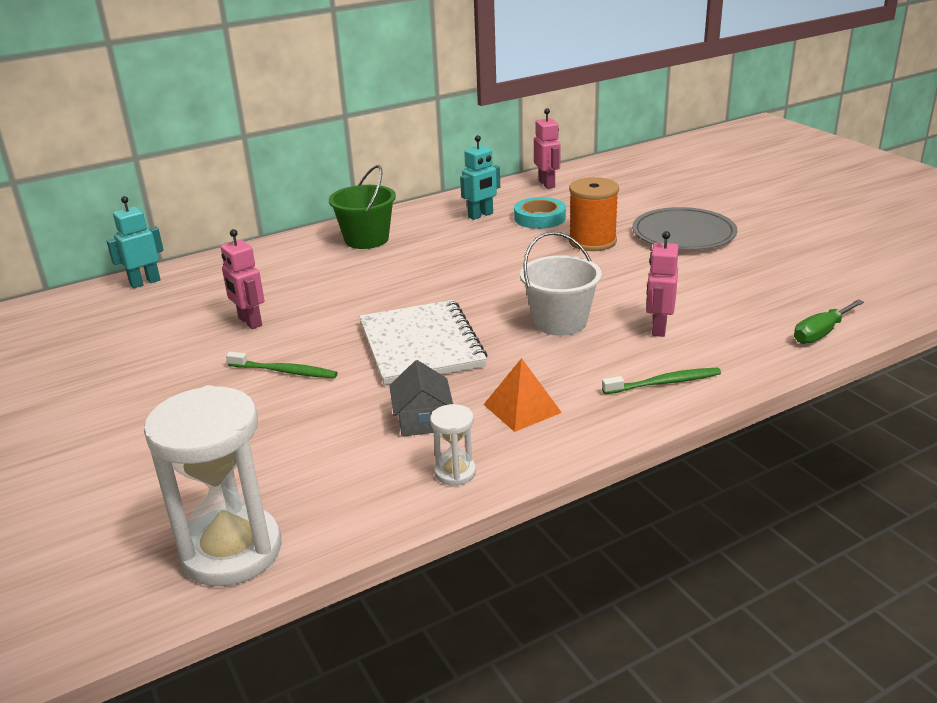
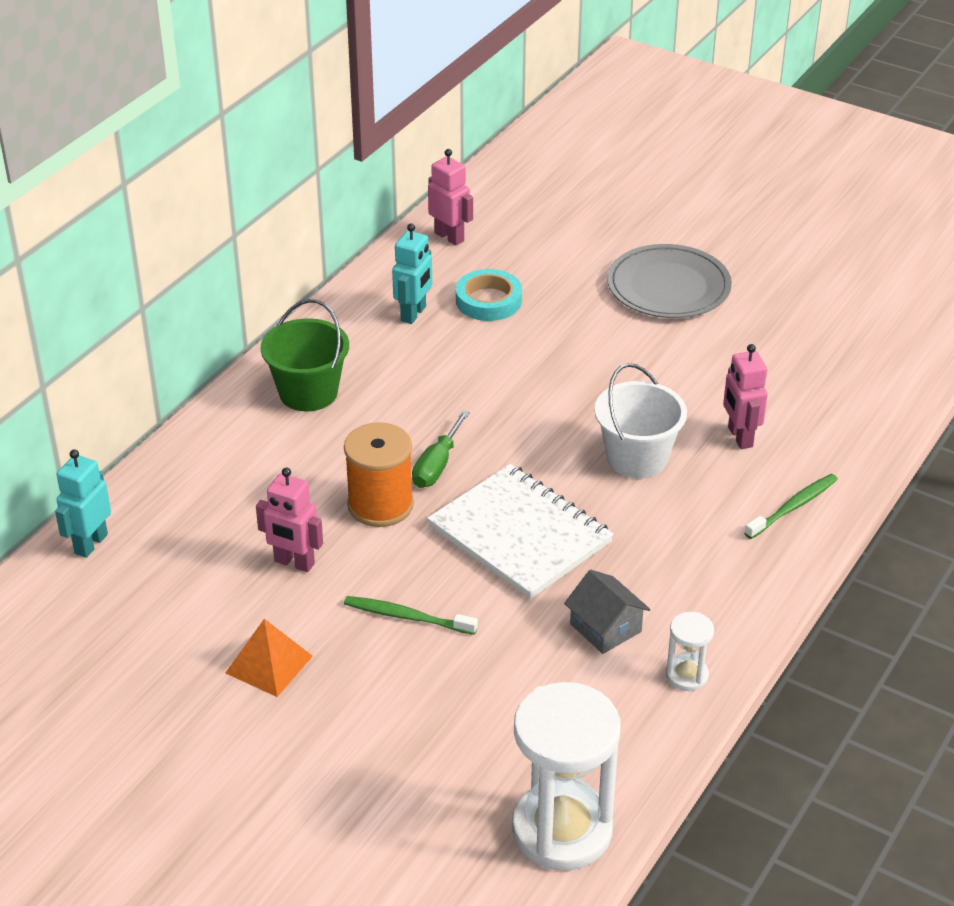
camera: 30 degrees left, 10 degrees up
(285, 371) = (406, 616): green toothbrush -> green toothbrush turned 150 degrees counterclockwise
(522, 408) = (687, 581): orange pyramid -> orange pyramid (269, 664)
(592, 241) = (579, 325): orange spool -> orange spool (380, 505)
(821, 333) = (890, 398): green screwdriver -> green screwdriver (437, 465)

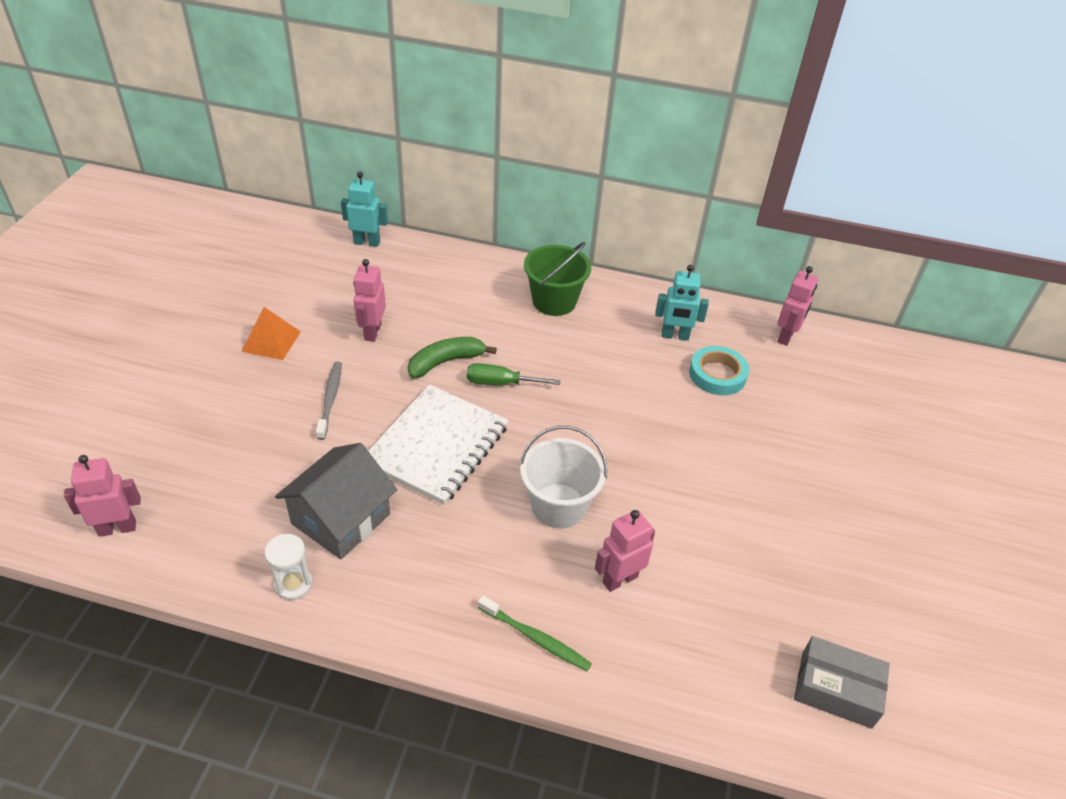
camera: 70 degrees right, 5 degrees up
(380, 505) = (445, 362): orange spool -> green banana
(406, 616) = (330, 399): green toothbrush -> grey toothbrush
(562, 830) = (117, 528): white hourglass -> pink robot
(605, 628) = (341, 519): grey house -> grey house, size x1.62
(668, 286) = (813, 491): grey plate -> none
(880, 341) = (836, 689): none -> grey box

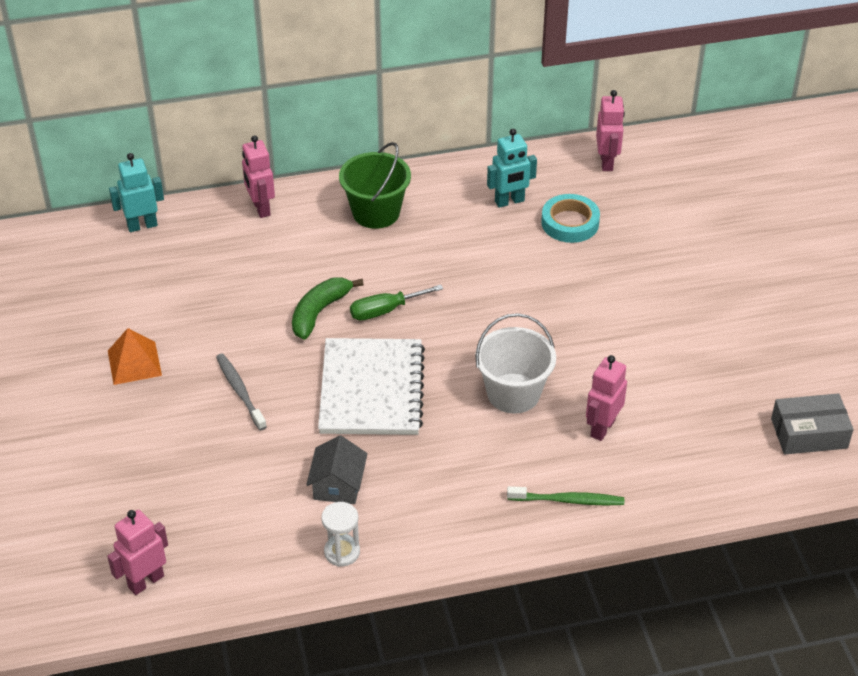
camera: 25 degrees left, 0 degrees up
(341, 519) = (338, 485): grey house -> grey house, size x0.62
(372, 332) = (226, 313): pink robot -> pink robot (260, 208)

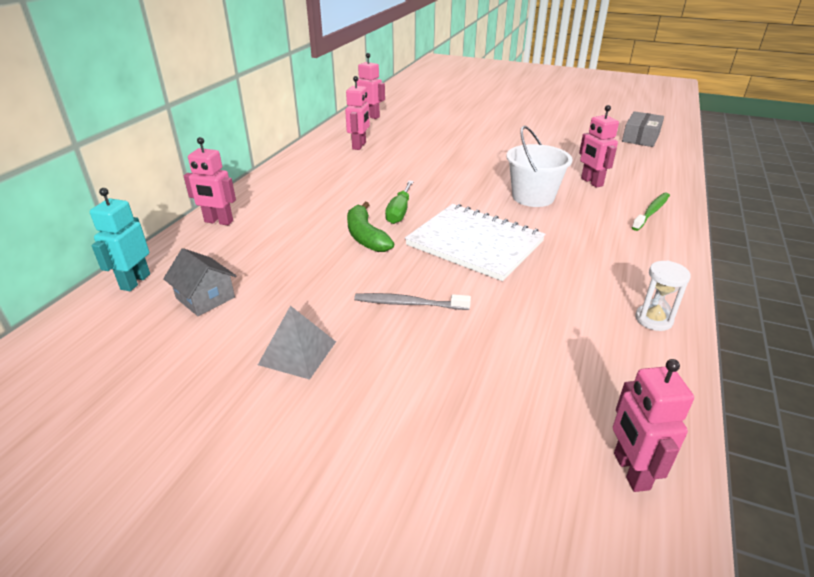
camera: 55 degrees left, 10 degrees down
(134, 363) = (297, 353): orange pyramid -> grey pyramid
(338, 485) = (569, 294): grey house -> grey house (205, 298)
(376, 212) = (299, 184): green bucket -> none
(509, 201) = (359, 146): turquoise robot -> pink robot
(570, 223) = (403, 137): turquoise tape -> none

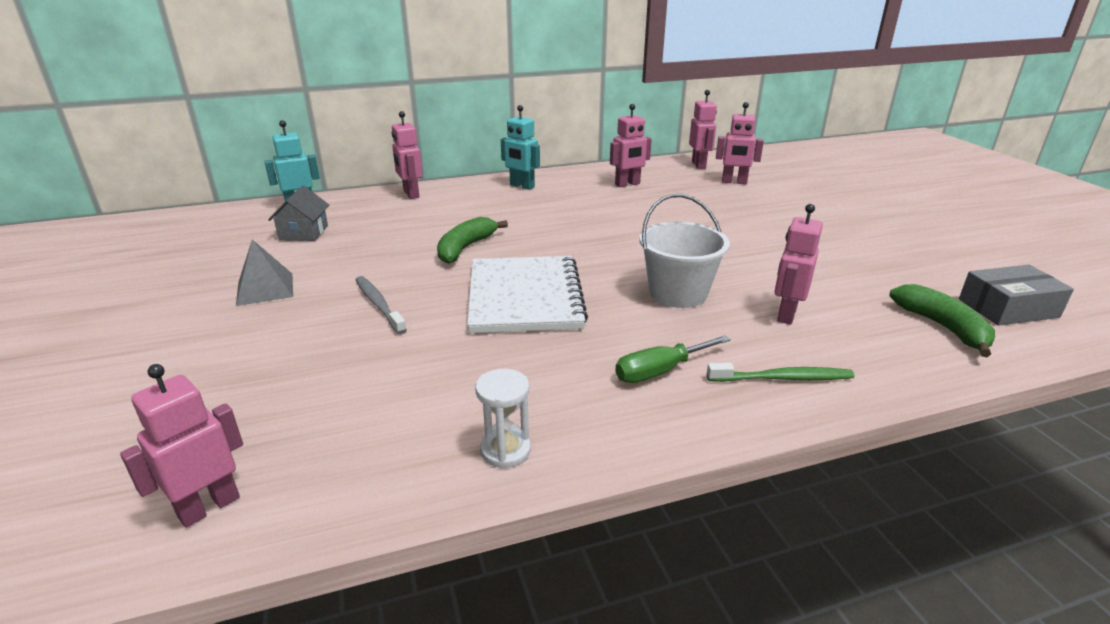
camera: 50 degrees right, 5 degrees down
(292, 176) = (522, 186): none -> turquoise robot
(399, 212) = (530, 245): green screwdriver -> green screwdriver (660, 371)
(414, 120) = (734, 182): none -> pink robot
(642, 157) = (942, 327): none -> green banana

